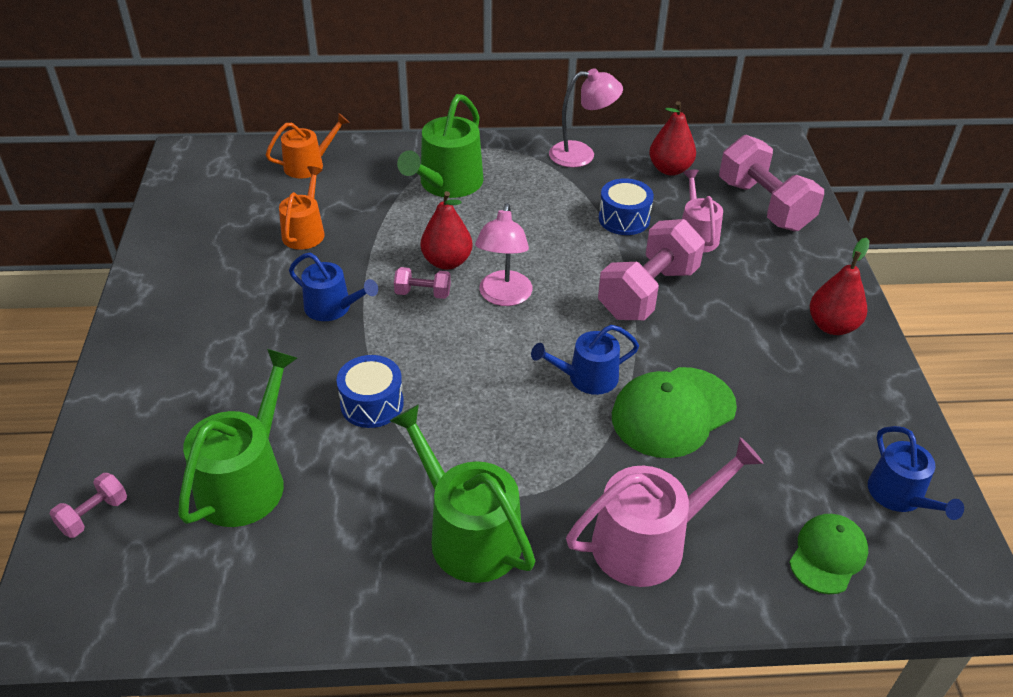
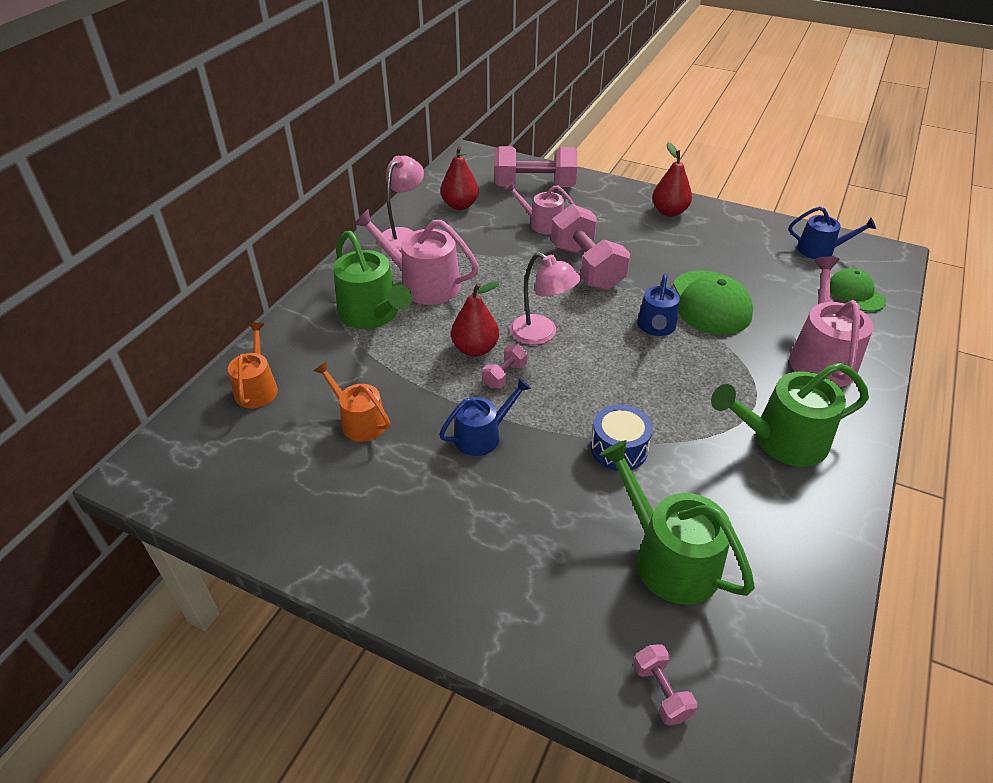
camera: 60 degrees left, 0 degrees up
(516, 195) = (423, 284): none -> pink watering can
(624, 219) = (498, 246): blue drum -> none

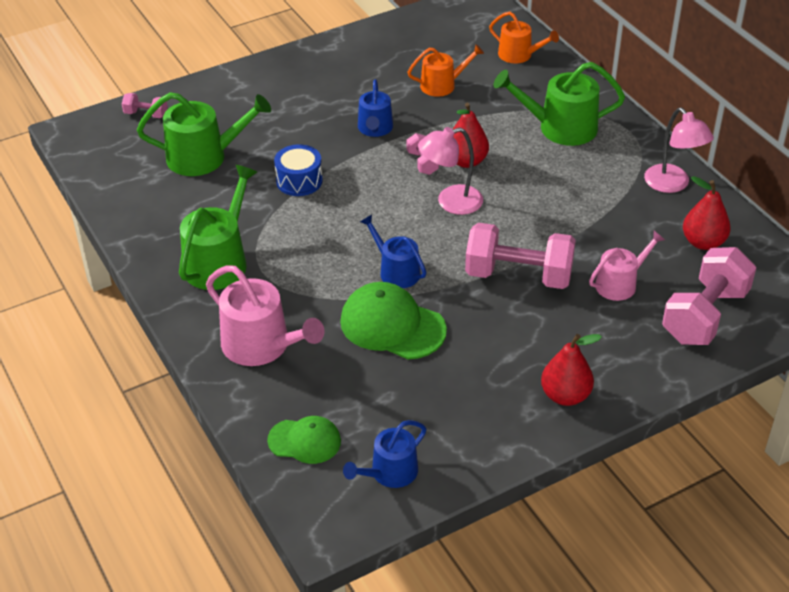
camera: 125 degrees right, 0 degrees up
(423, 284) = (579, 168): pink watering can -> none

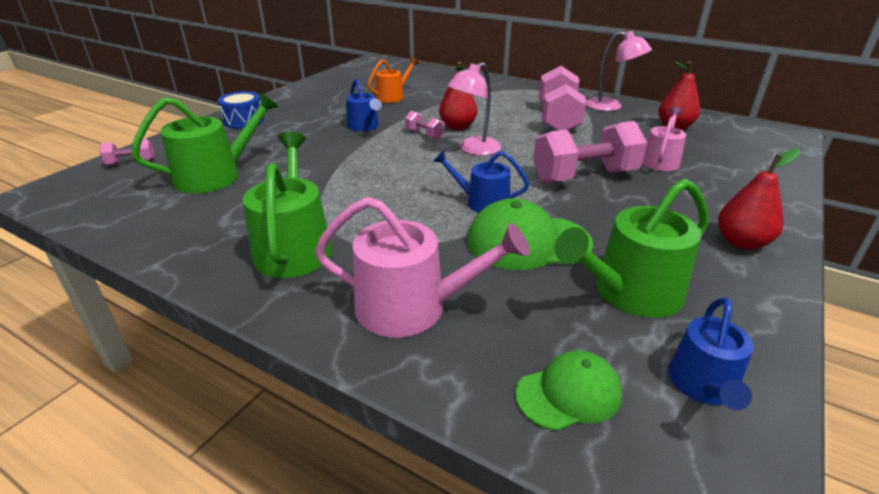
camera: 30 degrees left, 10 degrees down
(299, 181) = (327, 169): blue drum -> blue drum (243, 121)
(519, 55) = (430, 76): orange watering can -> none
(560, 128) = (501, 98): green watering can -> green watering can (630, 293)
(704, 315) = (742, 161): pink dumbbell -> pink dumbbell (558, 119)

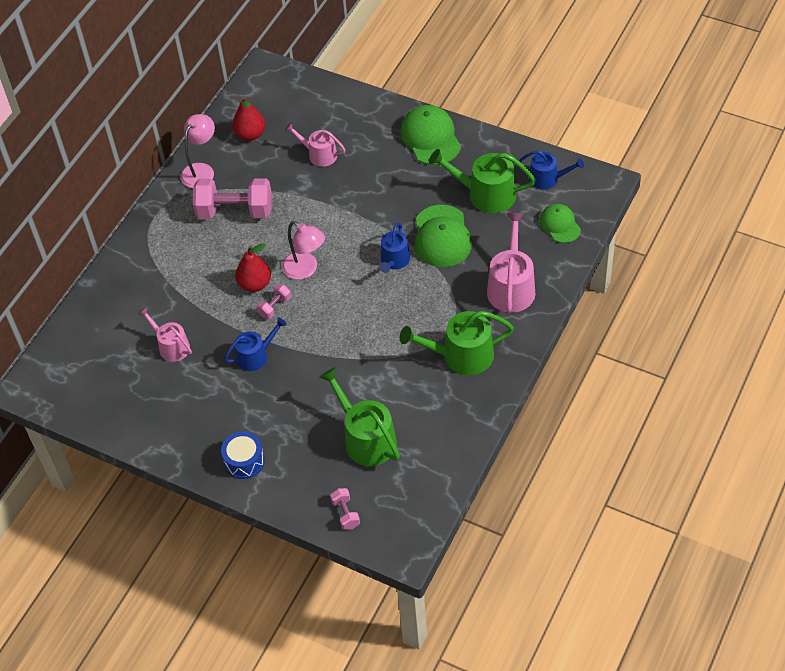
camera: 90 degrees left, 20 degrees up
(392, 97) = (171, 346): orange watering can -> pink watering can
(584, 176) = (350, 202): pink dumbbell -> none
(630, 293) = (486, 194): green watering can -> green watering can turned 135 degrees clockwise
(741, 242) = (430, 137): red pear -> green cap

